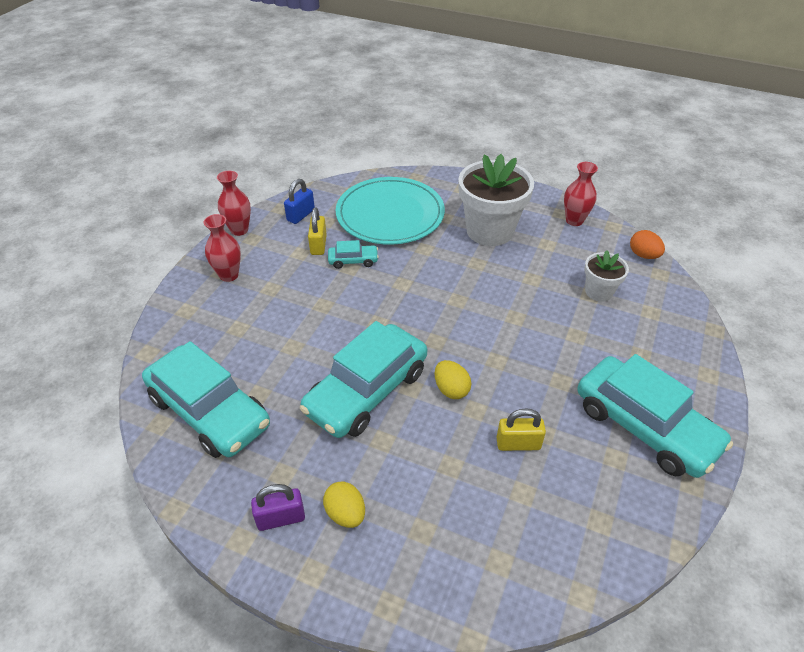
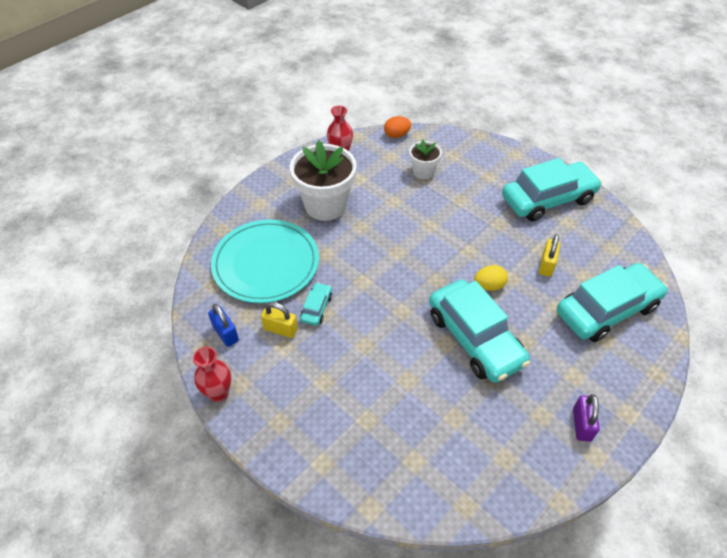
camera: 70 degrees left, 5 degrees up
(209, 411) = (463, 460): turquoise car -> turquoise car (606, 310)
(229, 275) = (287, 415): red vase -> none
(345, 513) = (584, 381): yellow egg -> none

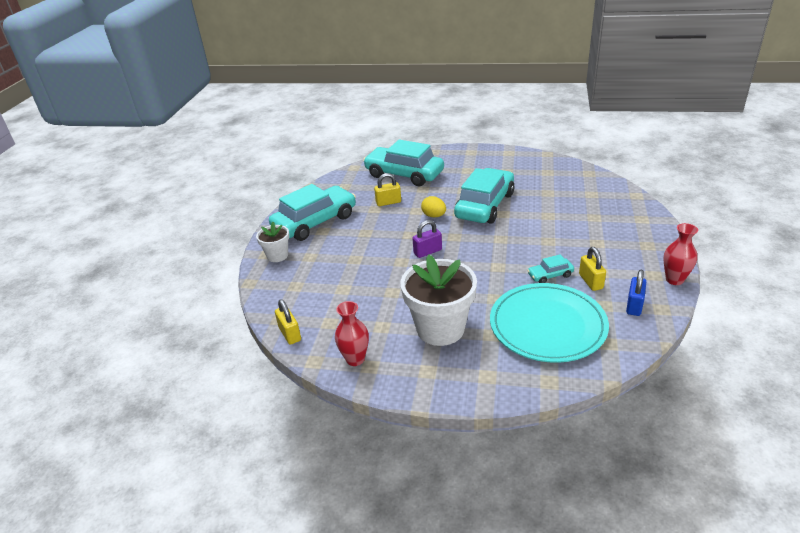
camera: 120 degrees left, 15 degrees down
(396, 135) = (290, 334): orange egg -> yellow padlock
(423, 172) = (335, 292): white flower pot -> white flower pot (277, 256)
(548, 199) = (315, 222): turquoise car -> turquoise car turned 105 degrees clockwise
(581, 424) = (496, 160): purple padlock -> purple padlock (427, 252)

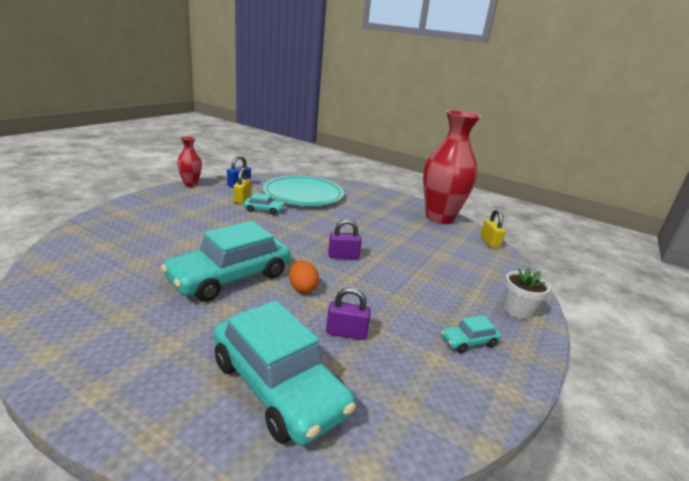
camera: 165 degrees left, 10 degrees down
(315, 222) = (468, 342): turquoise car -> turquoise car, size x0.44
(355, 359) = (439, 218): red vase -> red vase, size x2.14
(388, 202) = (346, 333): yellow padlock -> purple padlock
(434, 216) = (302, 288): yellow egg -> orange egg
(440, 329) = (373, 212): white flower pot -> none

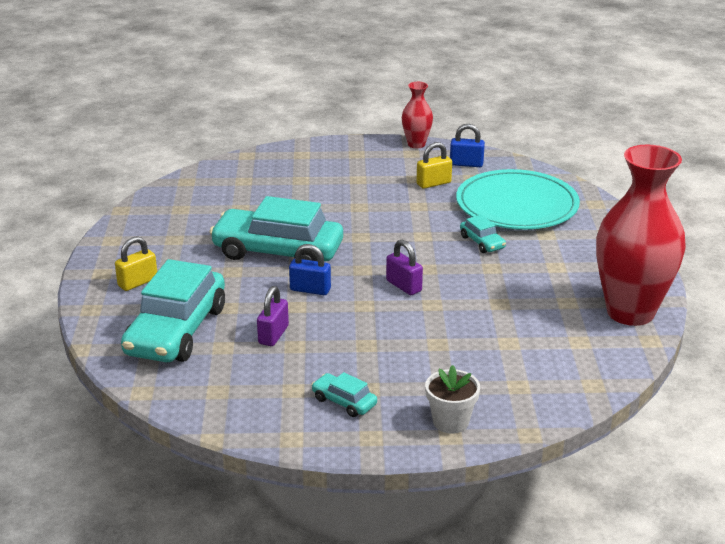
camera: 60 degrees right, 5 degrees up
(263, 210) = (429, 205): turquoise car -> turquoise car (482, 242)
(302, 288) = (310, 289): orange egg -> blue padlock
(346, 333) = (273, 335): purple padlock -> purple padlock turned 45 degrees clockwise
(489, 242) = (616, 368): yellow padlock -> yellow padlock (137, 282)

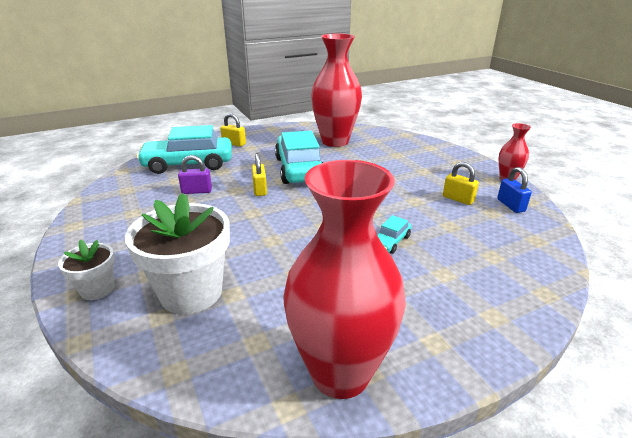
camera: 65 degrees right, 0 degrees up
(217, 206) = (335, 141): none -> red vase
(310, 289) = (260, 189): blue padlock -> yellow padlock
(344, 402) = (120, 234): turquoise car -> none
(404, 286) = (290, 222): purple padlock -> none
(492, 365) = (191, 292): none -> white flower pot
(517, 205) = (476, 245): turquoise plate -> none

